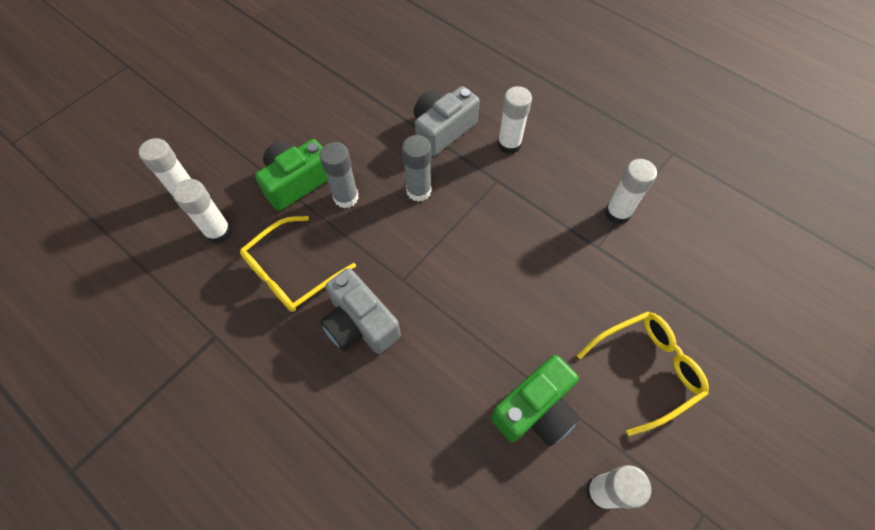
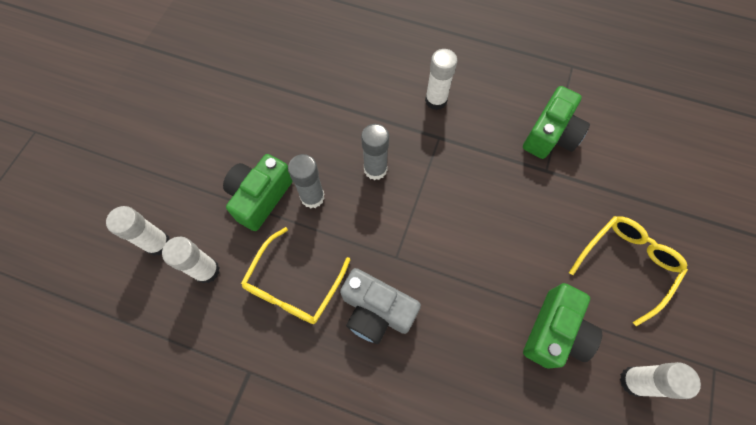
camera: 20 degrees left, 5 degrees up
(442, 130) = (372, 105): grey camera -> none
(617, 213) = (550, 135): white glue stick -> green camera

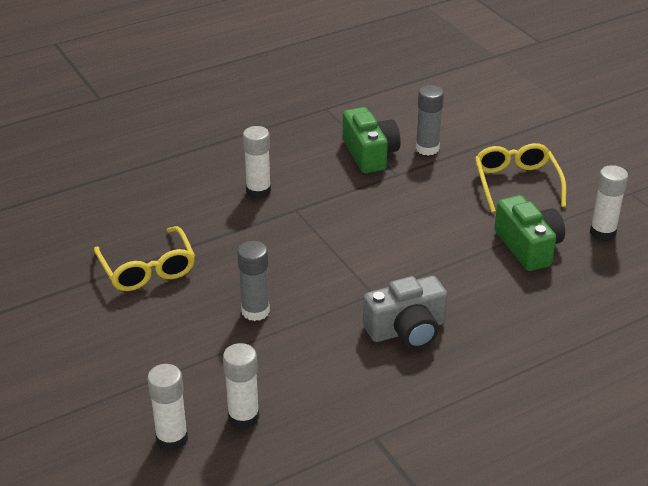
camera: 50 degrees left, 30 degrees down
(260, 197) = (212, 344): green camera -> none
(293, 286) = (326, 368): yellow glasses -> yellow glasses (148, 270)
(375, 169) = (277, 260): grey glue stick -> grey glue stick (427, 148)

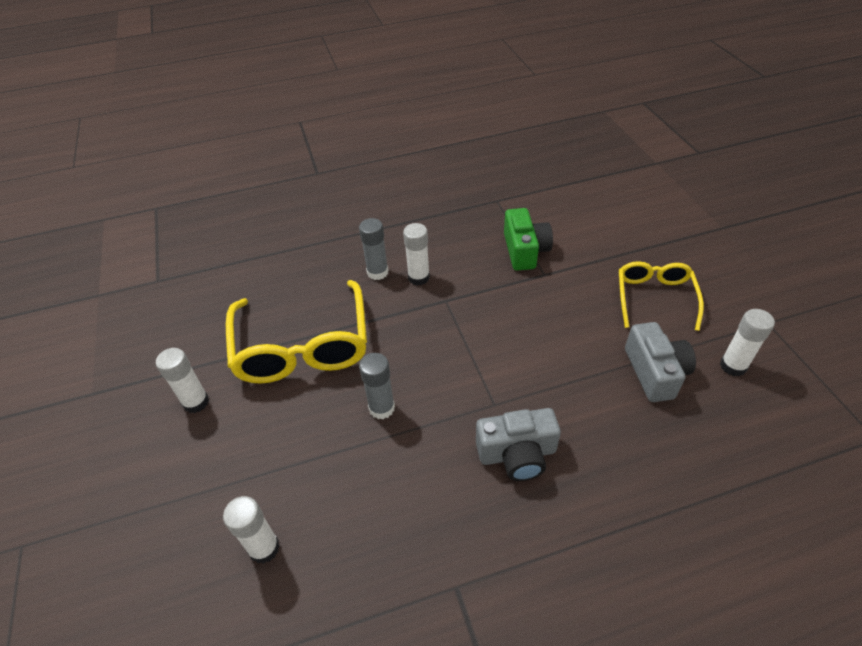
camera: 15 degrees right, 10 degrees up
(148, 270) = (302, 347): yellow glasses -> yellow glasses, size x1.69
(243, 417) = (336, 534): white glue stick -> white glue stick (196, 402)
(427, 148) = (577, 250): grey glue stick -> grey glue stick (377, 272)
(528, 247) = (655, 372): green camera -> grey camera

